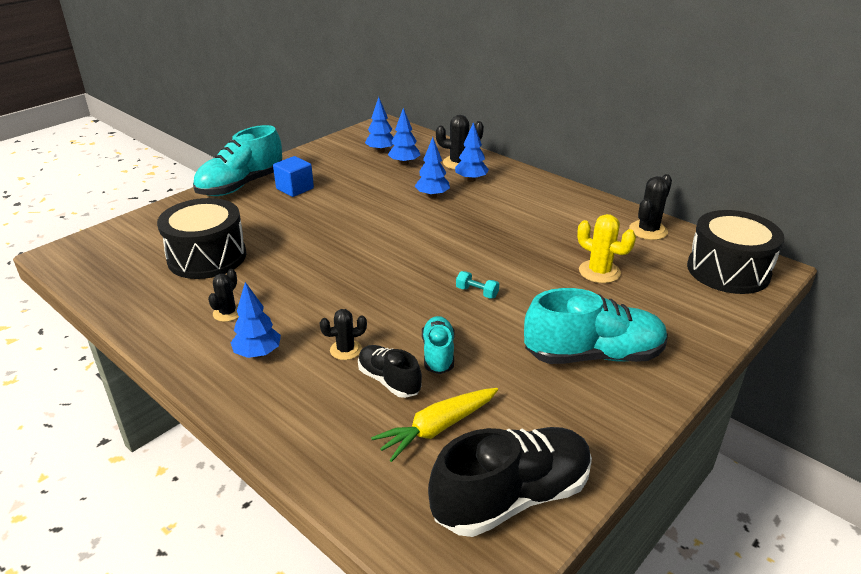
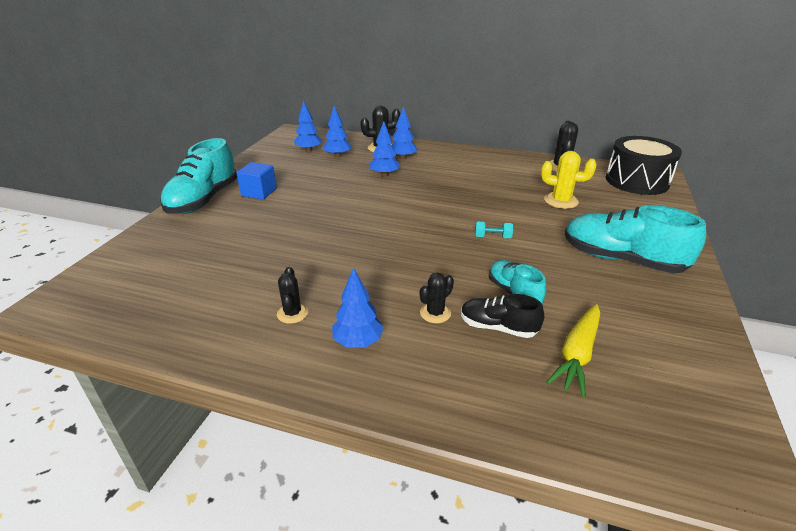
camera: 25 degrees left, 0 degrees up
(207, 257) = (224, 268): black drum -> none
(511, 497) = (691, 391): black shoe -> none
(593, 355) = (621, 259): turquoise shoe -> turquoise shoe turned 120 degrees counterclockwise

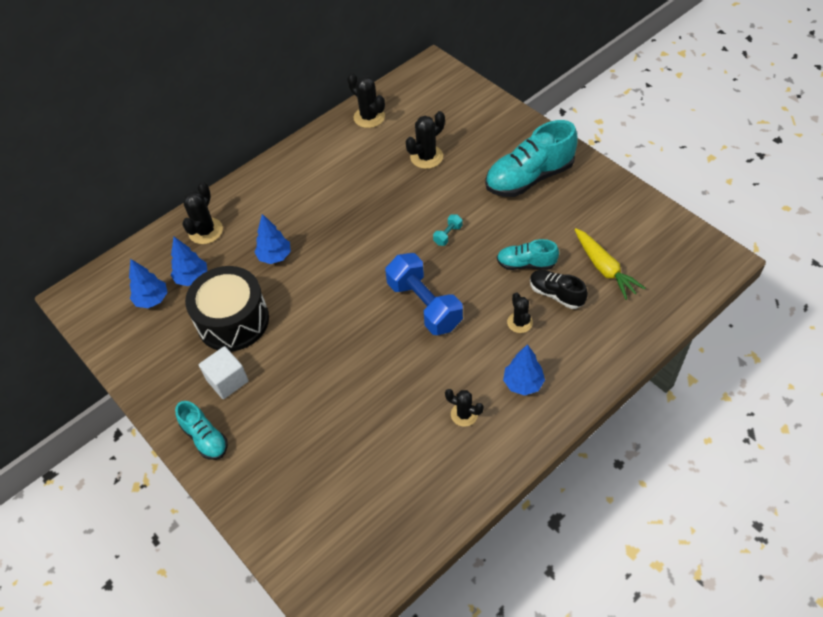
camera: 55 degrees left, 20 degrees up
(204, 200) = (205, 438): turquoise shoe -> turquoise shoe, size x0.55
(259, 192) = (227, 380): blue cube -> white cube
(402, 250) = (424, 305): none -> blue dumbbell
(403, 158) = (247, 224): blue tree -> none
(498, 327) = (556, 294): black shoe -> black shoe turned 75 degrees clockwise
(561, 201) = (426, 157): yellow cactus -> black cactus
(637, 181) = (433, 87): black drum -> black drum (233, 321)

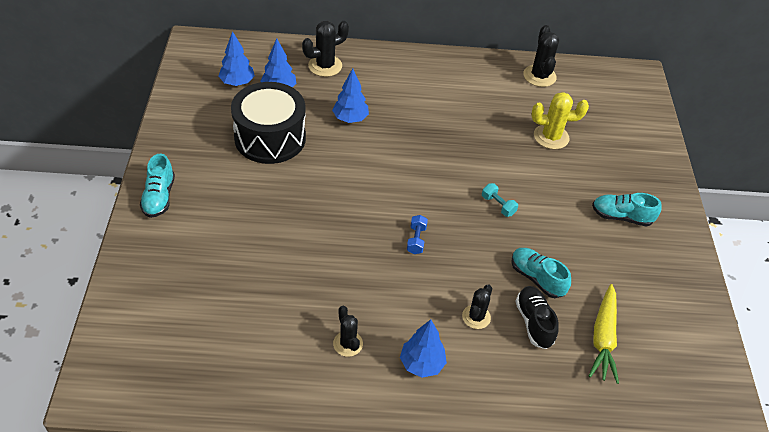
camera: 35 degrees right, 5 degrees down
(227, 380) = (218, 173): white cube -> none
(424, 305) = (416, 240): blue dumbbell -> blue dumbbell, size x0.41
(426, 157) = (551, 137): black cactus -> yellow cactus
(448, 235) = (498, 205): turquoise dumbbell -> turquoise dumbbell turned 60 degrees clockwise
(529, 178) = (621, 217): turquoise shoe -> turquoise shoe, size x0.55

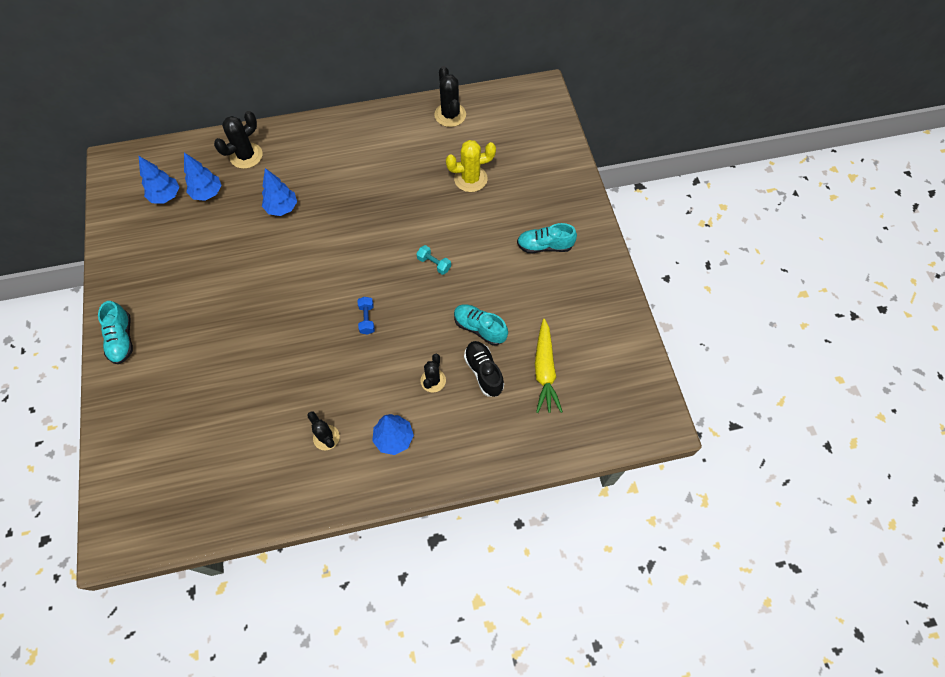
camera: 10 degrees left, 15 degrees up
(270, 138) = (211, 248): black drum -> none

